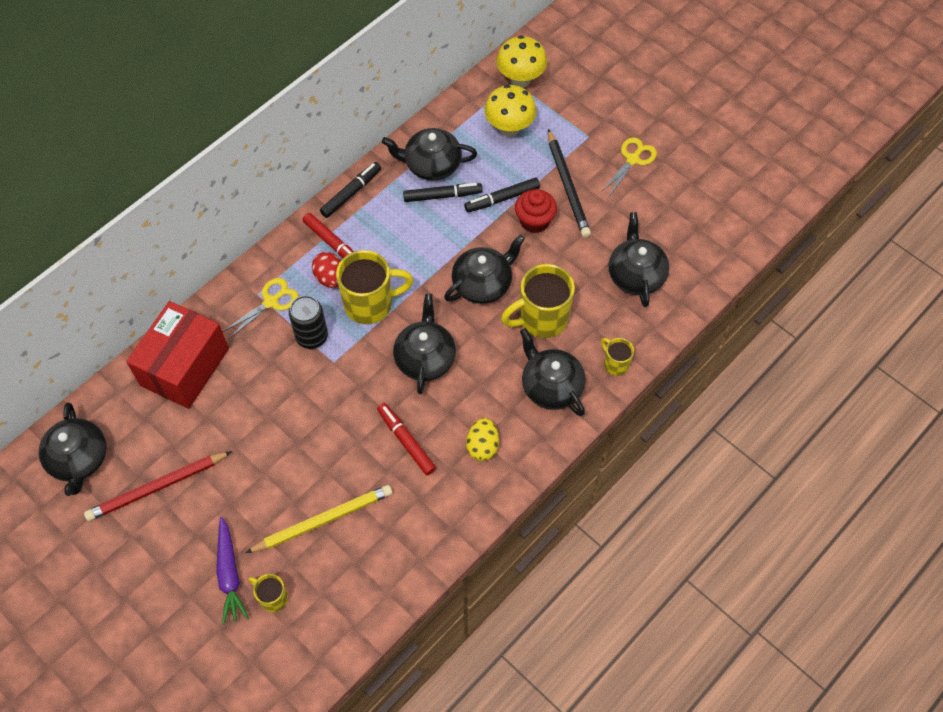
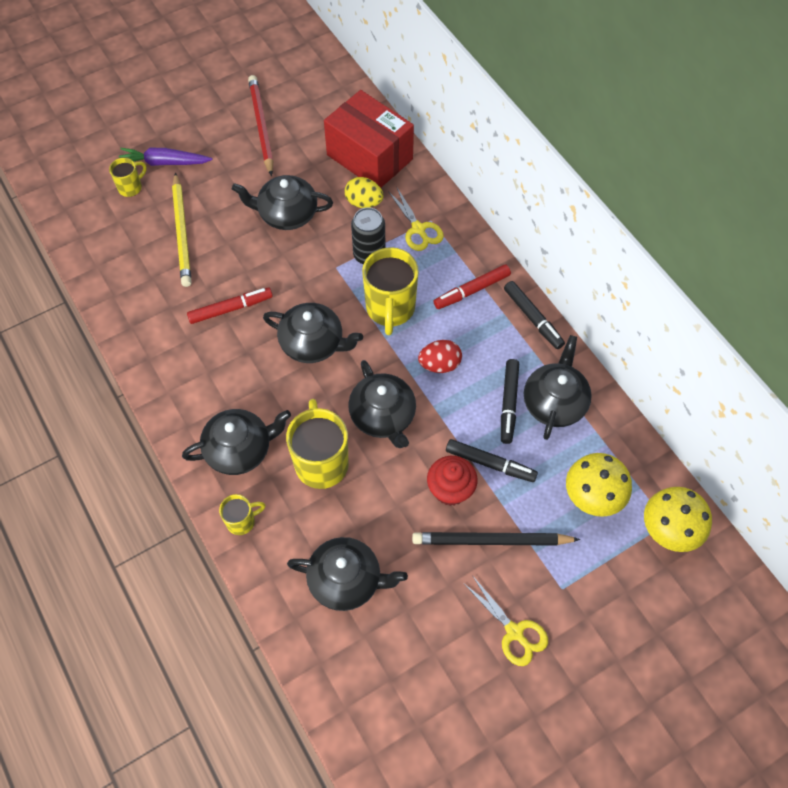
camera: 105 degrees right, 0 degrees up
(79, 459) = (307, 80): black teapot -> black teapot (287, 214)
(330, 278) = (431, 281): red egg -> red egg (439, 364)
(482, 446) = (200, 370): yellow egg -> yellow egg (364, 202)
(502, 199) = (490, 463): black marker -> black marker turned 120 degrees clockwise

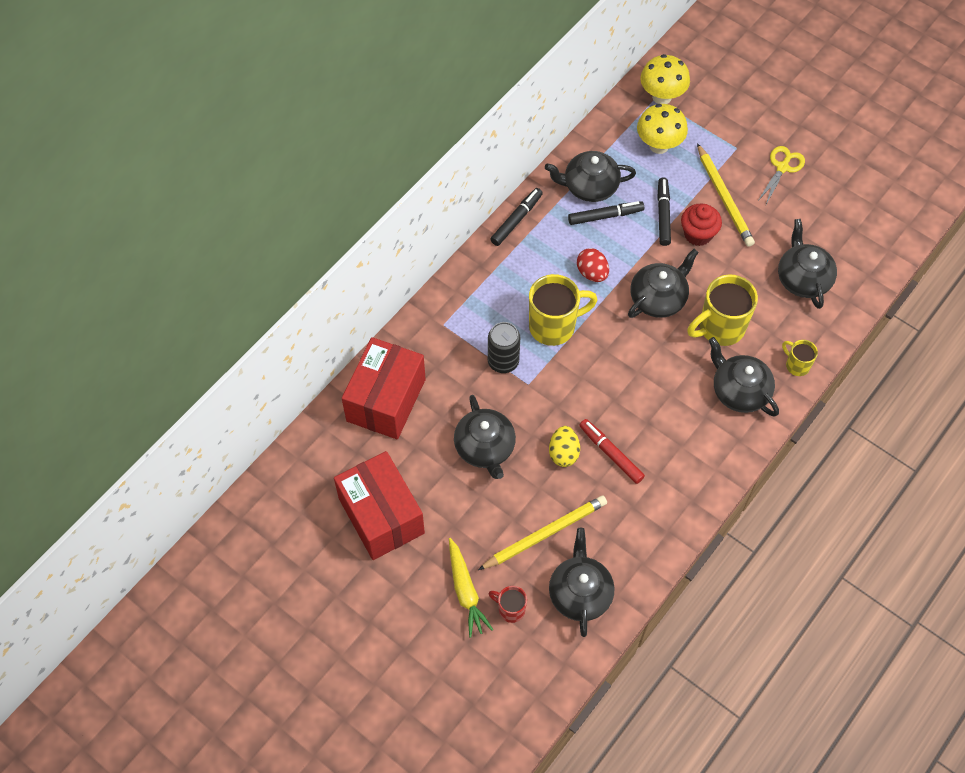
camera: 110 degrees left, 0 degrees up
(131, 187) = (510, 609): yellow mug -> red mug
(164, 163) = (465, 591): purple carrot -> yellow carrot
(261, 126) = (381, 516): red pencil -> red box
(313, 343) = (615, 373): black teapot -> black teapot (580, 593)
(364, 202) = (444, 386): yellow egg -> yellow egg (563, 453)
(418, 229) = (457, 331): yellow scissors -> none
(472, 290) = (507, 271): red marker -> none
(491, 540) = (724, 198): black pencil -> yellow pencil

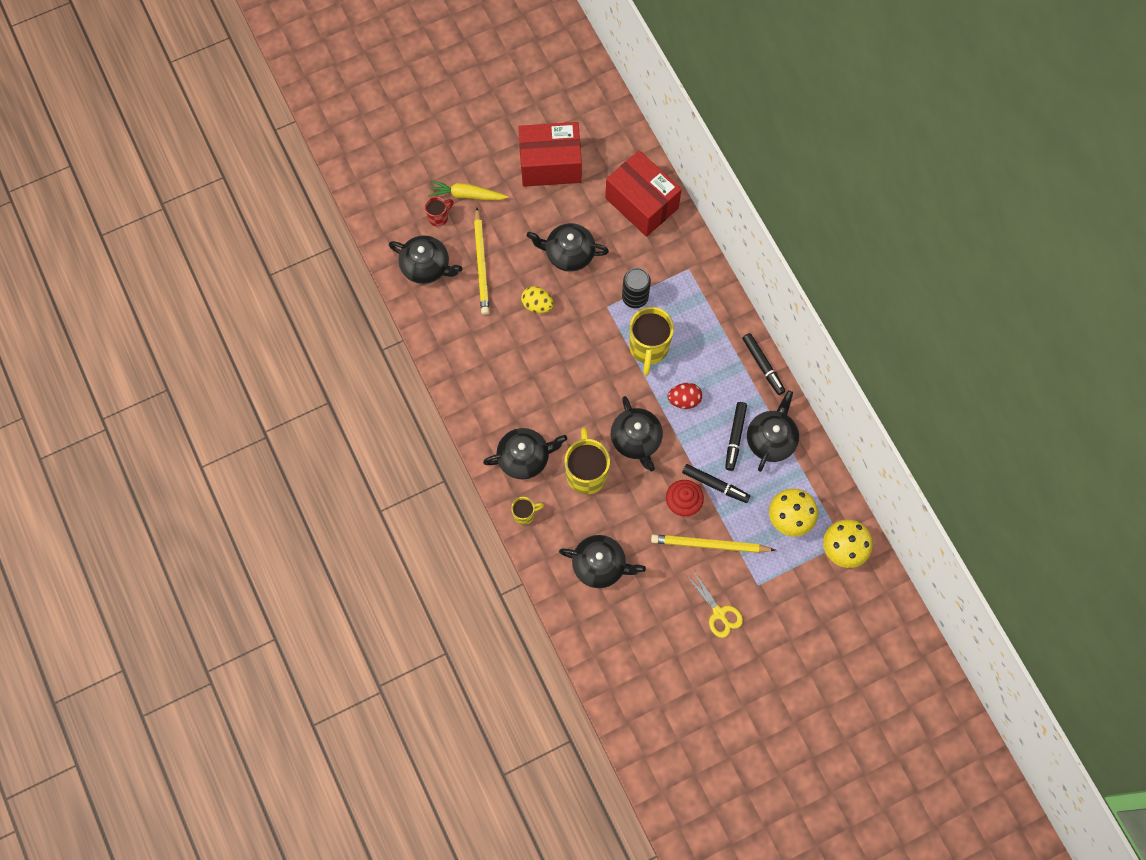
camera: 115 degrees right, 10 degrees up
(611, 454) = (520, 337): red marker -> none

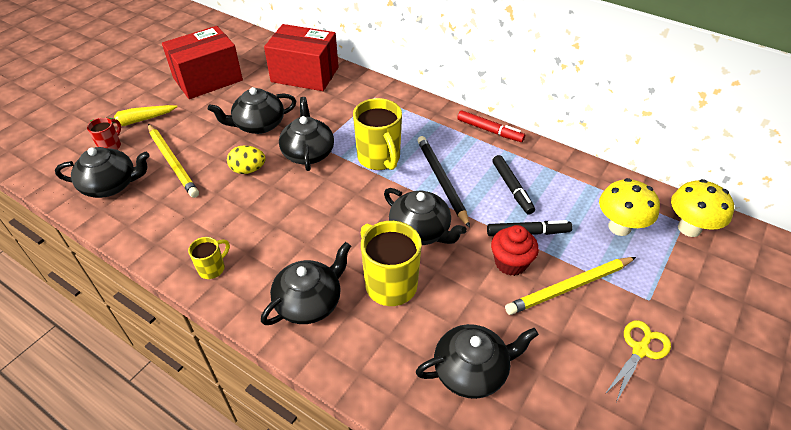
camera: 30 degrees left, 25 degrees down
(525, 514) = (344, 361): yellow mug -> yellow mug (212, 268)
(635, 297) = (341, 130): black can -> none
(684, 400) = (442, 181): red egg -> black pencil
(719, 613) = (640, 350): yellow scissors -> yellow scissors turned 75 degrees counterclockwise
(763, 365) = (489, 130): black marker -> red marker
(771, 439) = (544, 176): black teapot -> black teapot (308, 153)

